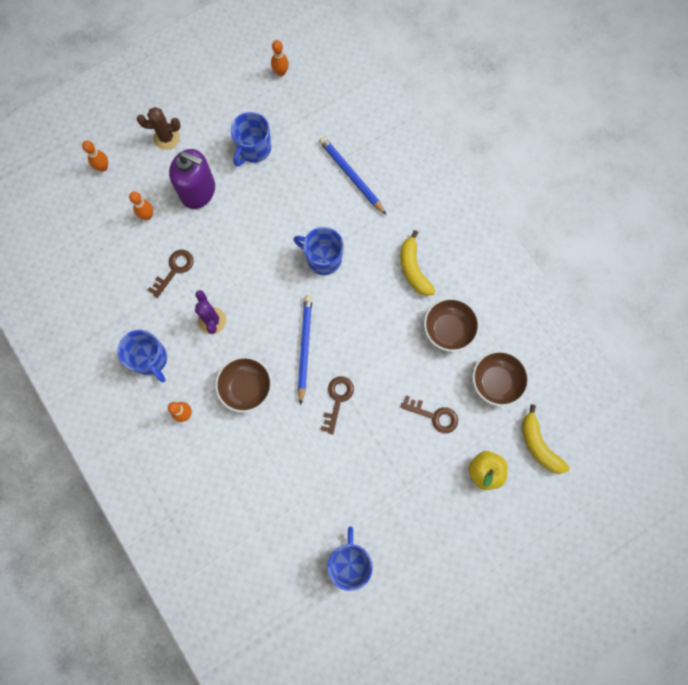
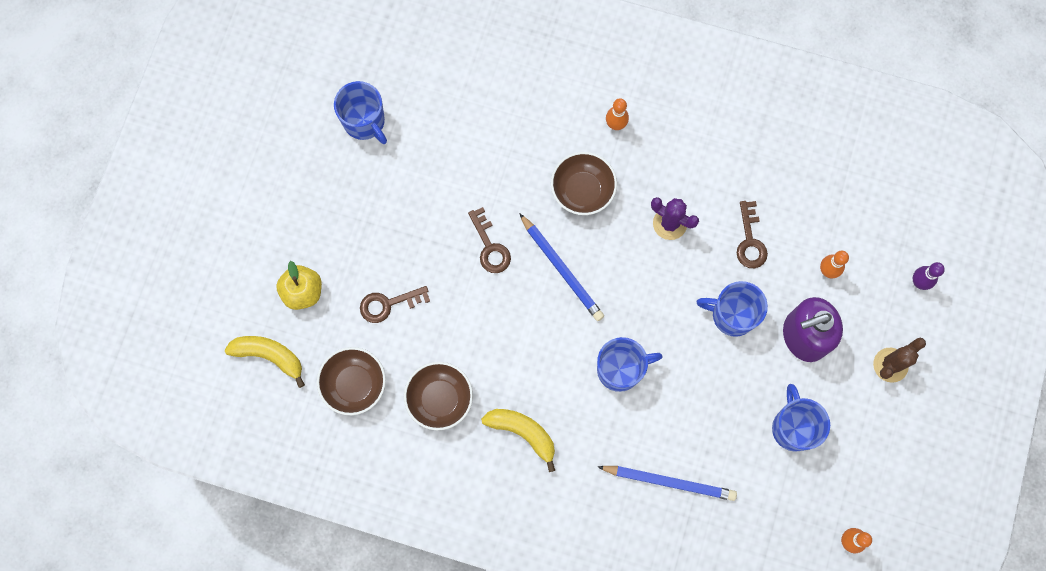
camera: 140 degrees right, 0 degrees up
(103, 167) = (919, 282): orange bowling pin -> purple bowling pin
(150, 359) = (691, 145): blue mug -> blue mug (732, 315)

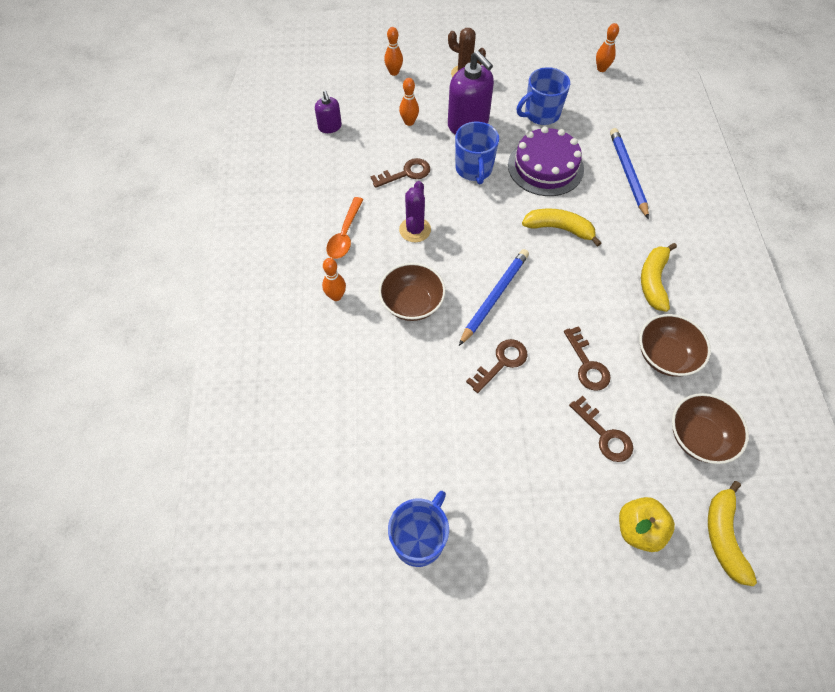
camera: 110 degrees left, 15 degrees down
(458, 322) = (587, 364): none -> brown key
(620, 369) = (559, 229): blue mug -> yellow banana
(687, 154) = (345, 234): none -> orange spoon
(709, 394) = (545, 167): none -> purple cake
(847, 182) = (330, 127): none -> purple soap dispenser
(919, 282) = (394, 72): purple bowling pin -> orange bowling pin

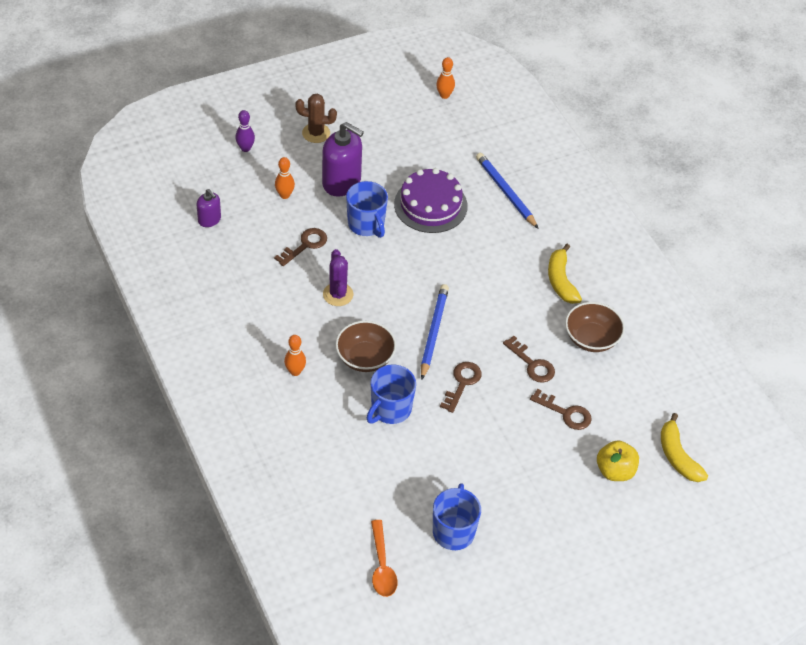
camera: 25 degrees left, 10 degrees down
(345, 234) = (276, 316): orange spoon -> orange spoon (382, 565)
(394, 72) = (245, 148): orange bowling pin -> purple bowling pin
(541, 114) = (406, 155): blue mug -> blue mug (390, 409)
(559, 229) = (465, 258): yellow banana -> none
(699, 437) = (637, 392): brown bowl -> none

